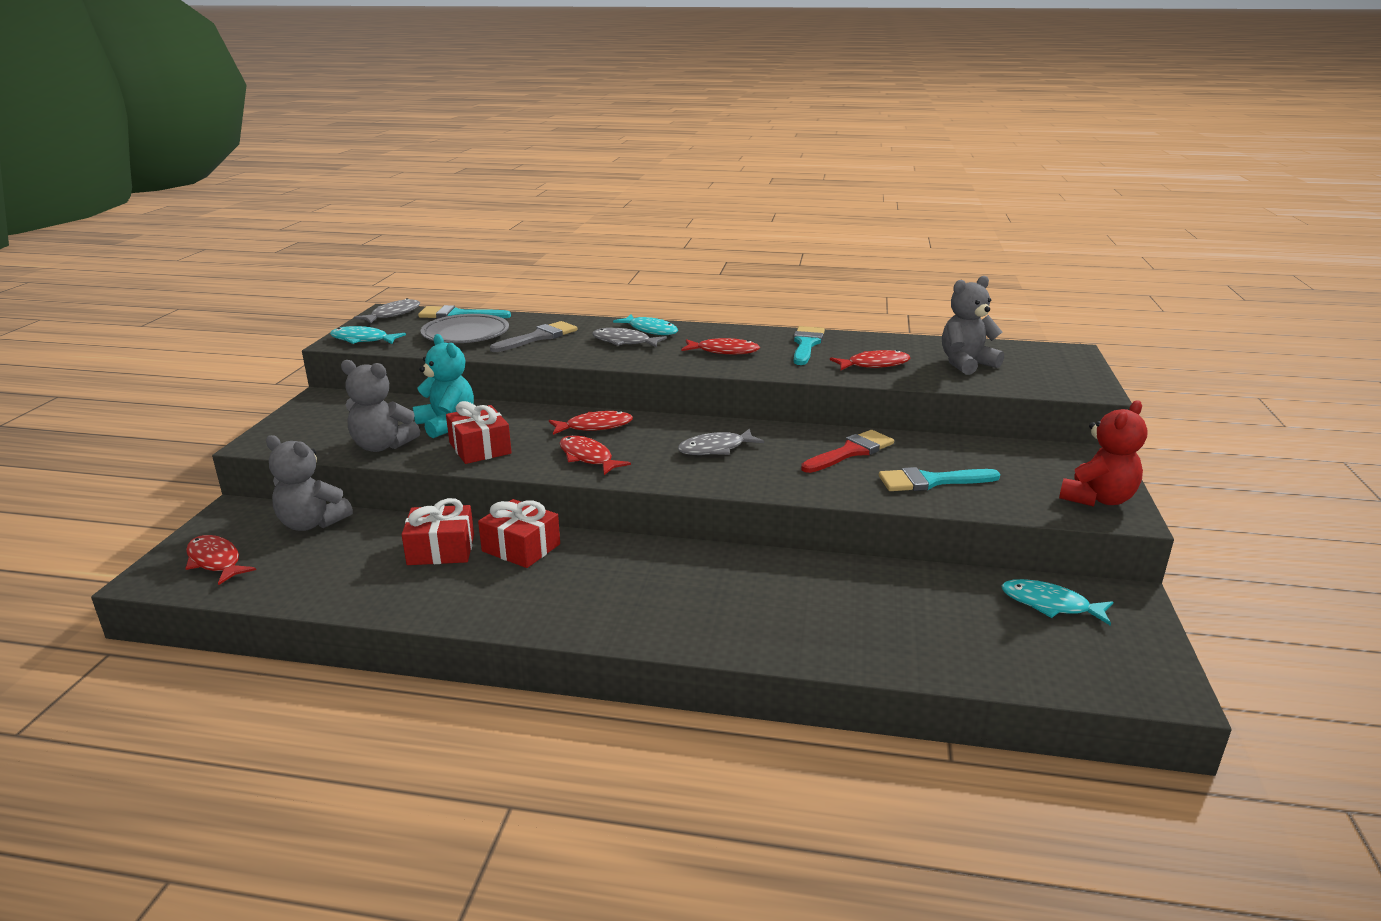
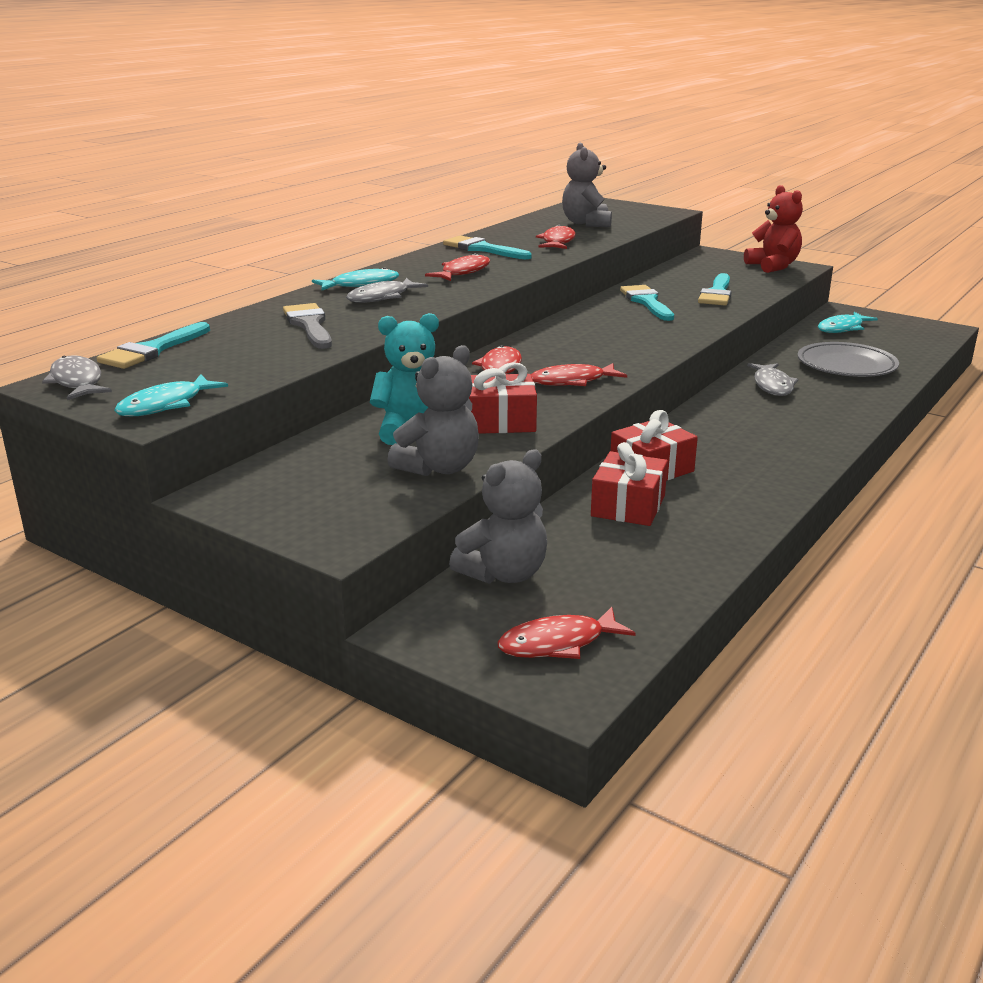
camera: 65 degrees left, 0 degrees up
(466, 334) = (240, 353): grey plate -> grey plate (846, 366)
(715, 449) = (599, 337): grey fish -> grey fish (772, 385)
(851, 452) = (647, 302): red brush -> turquoise brush

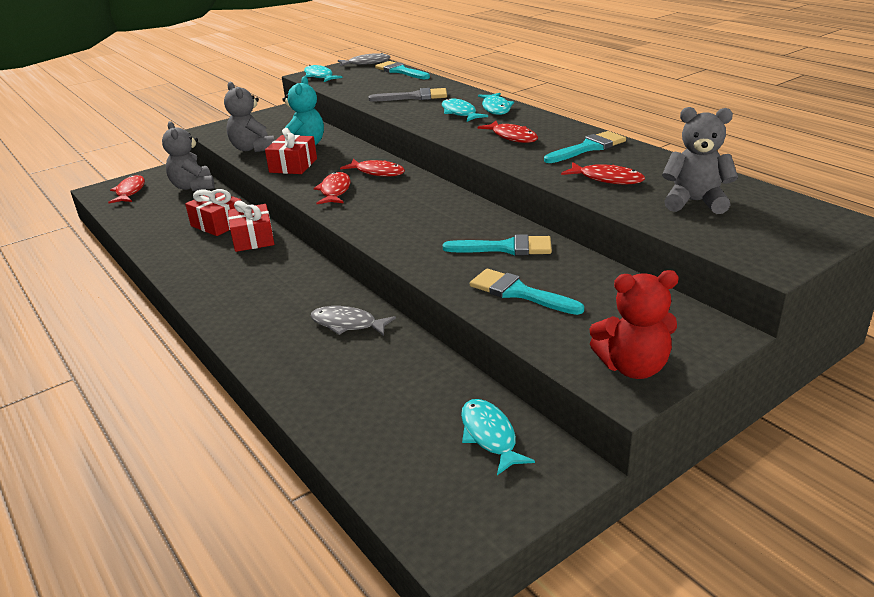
camera: 110 degrees right, 5 degrees up
(382, 297) = (460, 113): grey fish -> turquoise fish
(846, 366) = (365, 388): grey plate -> none

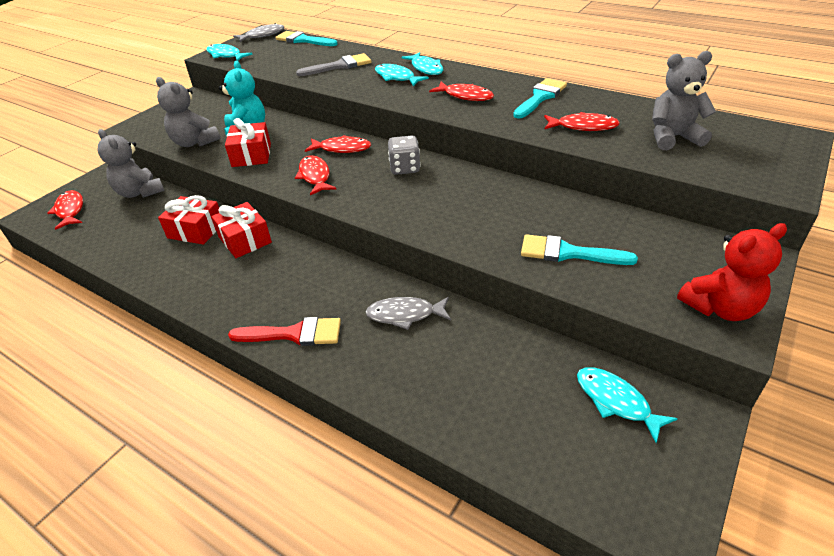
camera: 20 degrees left, 10 degrees up
(241, 318) = (294, 334): none -> red brush
(422, 197) = (405, 168): none -> grey dice
(506, 248) = (521, 208): turquoise brush -> none

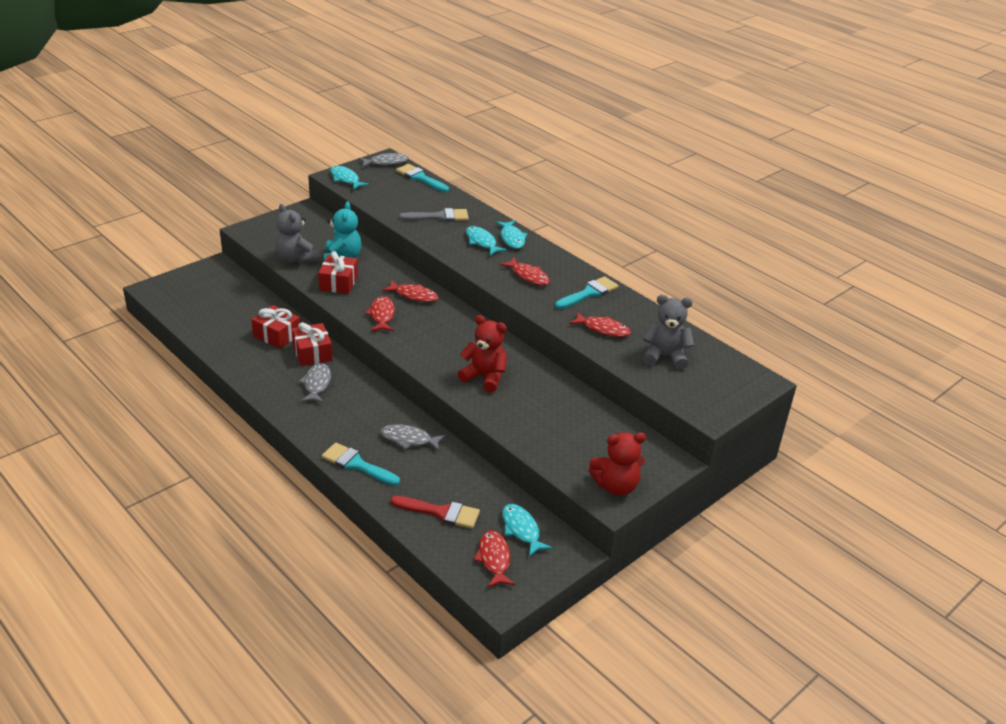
camera: 10 degrees right, 5 degrees down
(70, 210) = (182, 292): red fish -> red fish (494, 559)
(140, 192) = (240, 290): grey teddy bear -> none
(262, 275) = (317, 384): none -> grey fish
(294, 334) = (325, 432): red brush -> red brush (441, 512)
(405, 168) = (456, 326): grey dice -> none
(469, 214) = (484, 377): none -> red teddy bear
(568, 253) = (538, 424): turquoise brush -> turquoise brush (357, 464)

